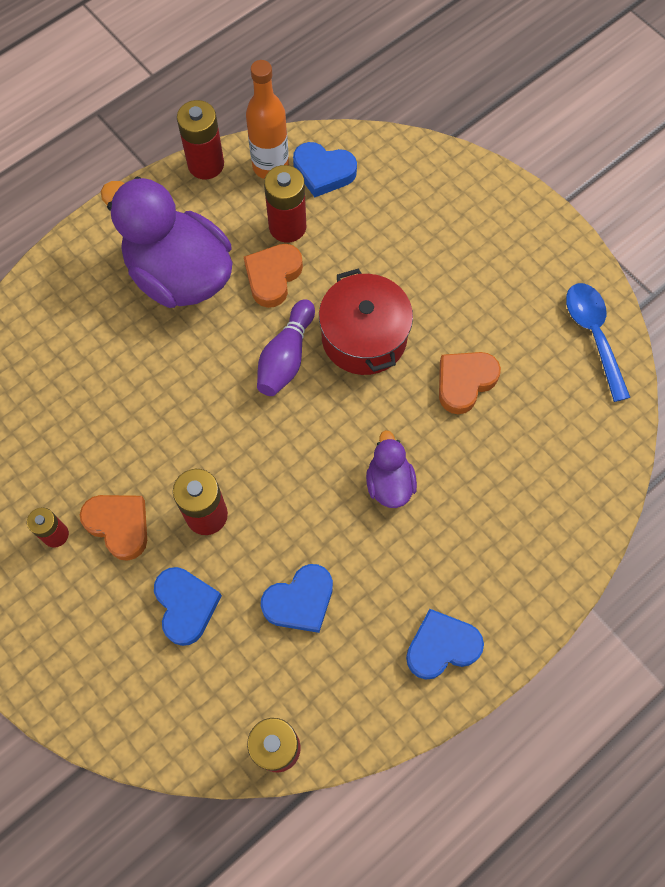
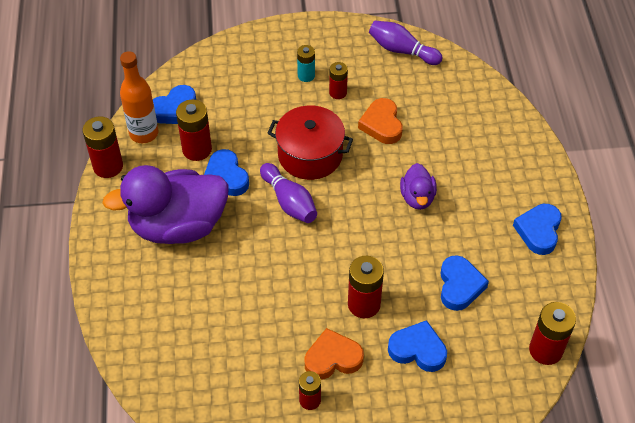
camera: 55 degrees left, 15 degrees down
(273, 277) = (226, 177): orange heart -> blue heart
(389, 483) = (417, 197): purple duck -> purple duck turned 120 degrees counterclockwise
(472, 262) = (306, 75): none -> turquoise battery
(474, 309) = (338, 92): none -> red battery
(593, 335) = (402, 50): blue spoon -> purple bowling pin

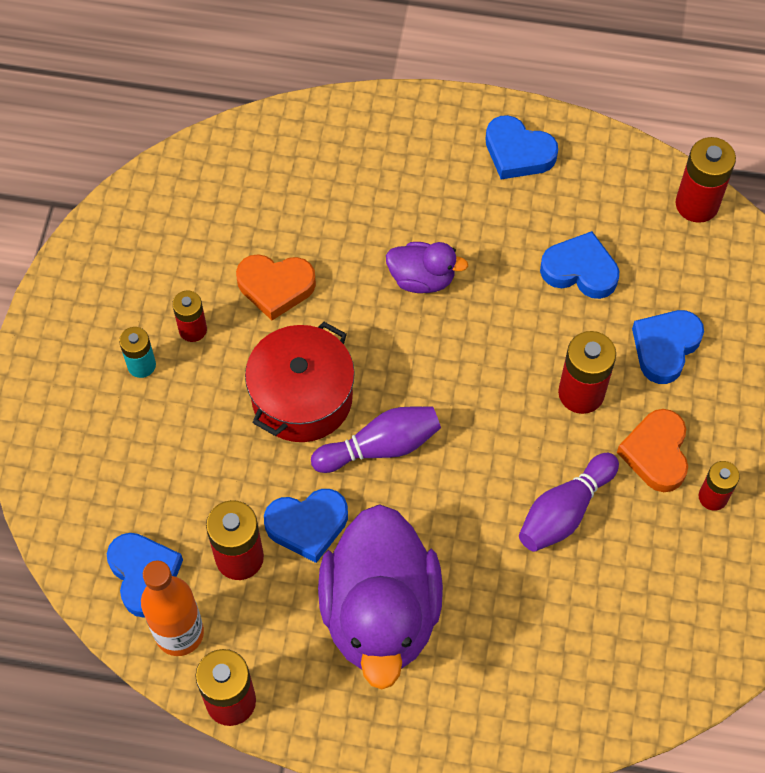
camera: 75 degrees left, 10 degrees up
(402, 50) = (139, 220): purple bowling pin -> purple bowling pin (564, 511)

